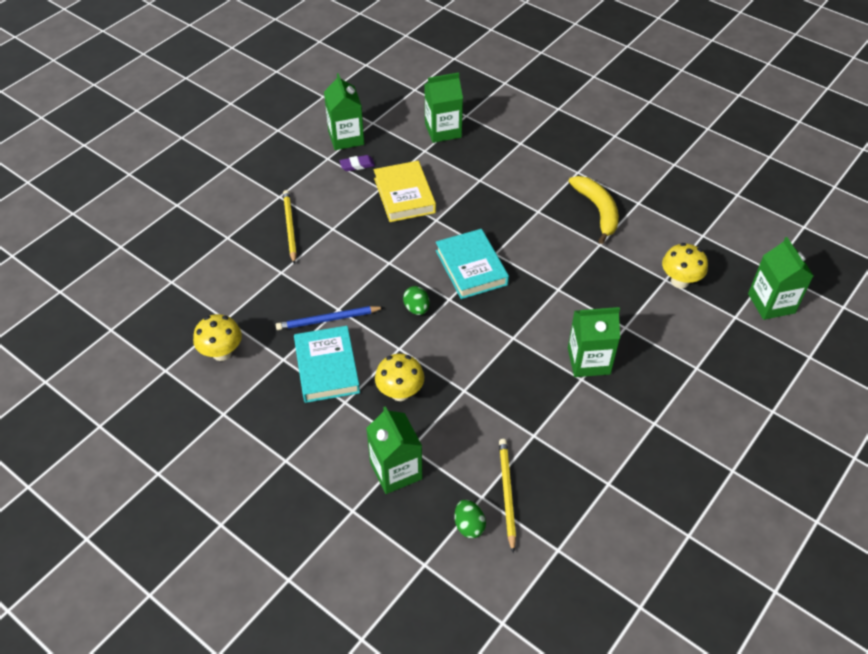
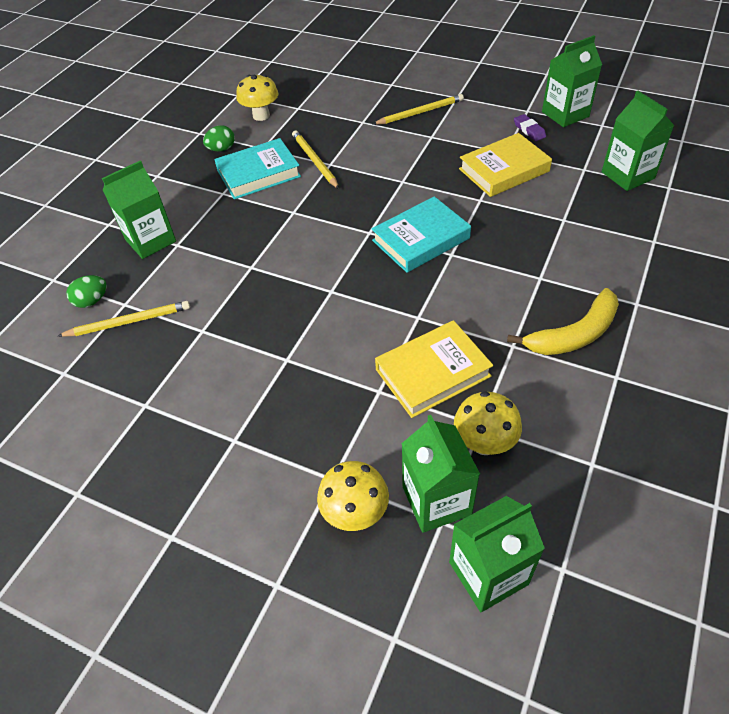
camera: 80 degrees right, 0 degrees up
(328, 320) = (315, 161): blue pencil -> yellow pencil
(400, 392) = (239, 224): yellow mushroom -> yellow mushroom (355, 513)
(416, 308) = (347, 212): green egg -> green egg (221, 149)
(588, 361) = (315, 362): green carton -> green carton (436, 500)
(615, 293) = (432, 373): none -> yellow book

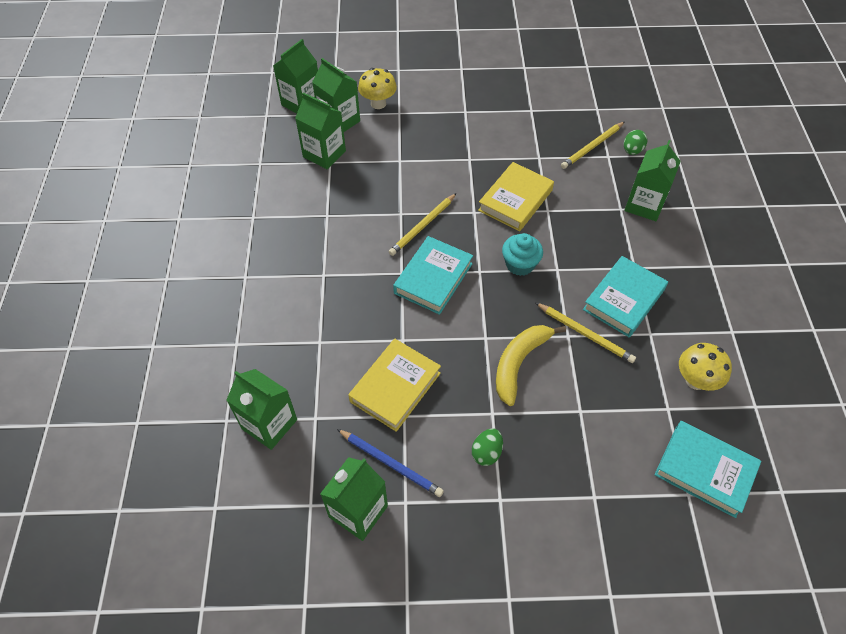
camera: 150 degrees right, 5 degrees up
(221, 149) = (687, 317): green egg -> green egg (486, 452)
(307, 78) = (704, 471): none -> turquoise book
(325, 226) = (520, 264): none -> turquoise cupcake
(420, 112) = (527, 451): yellow pencil -> yellow pencil (423, 226)
(432, 373) = (372, 181): yellow book -> yellow book (515, 200)
(484, 443) = (324, 154): yellow mushroom -> green carton
(529, 130) = (391, 463): purple eraser -> blue pencil
(574, 334) = (287, 236): yellow banana -> yellow banana (519, 363)

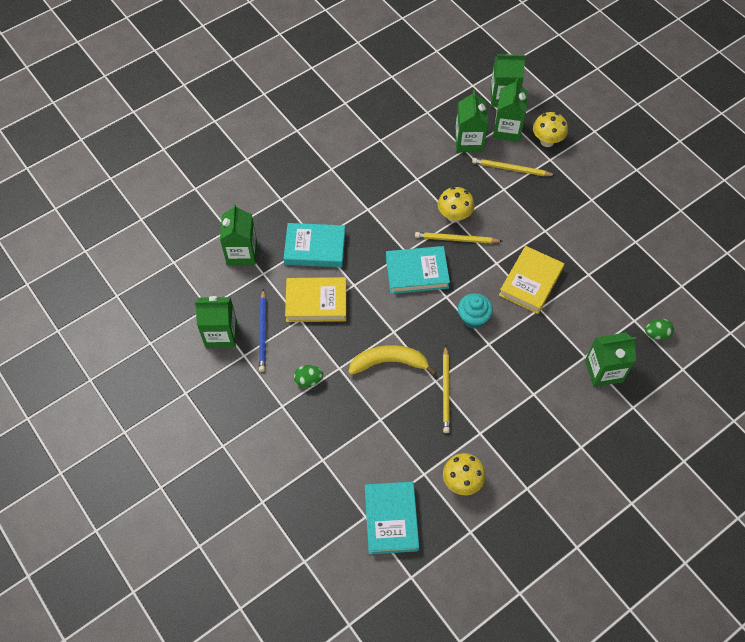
camera: 55 degrees right, 5 degrees up
(395, 212) = (454, 216): none -> yellow mushroom
(515, 200) = (530, 282): yellow book -> yellow book turned 60 degrees counterclockwise
(592, 147) = (634, 304): yellow pencil -> yellow pencil (511, 169)
(623, 300) = (497, 401): turquoise book -> turquoise book (315, 248)

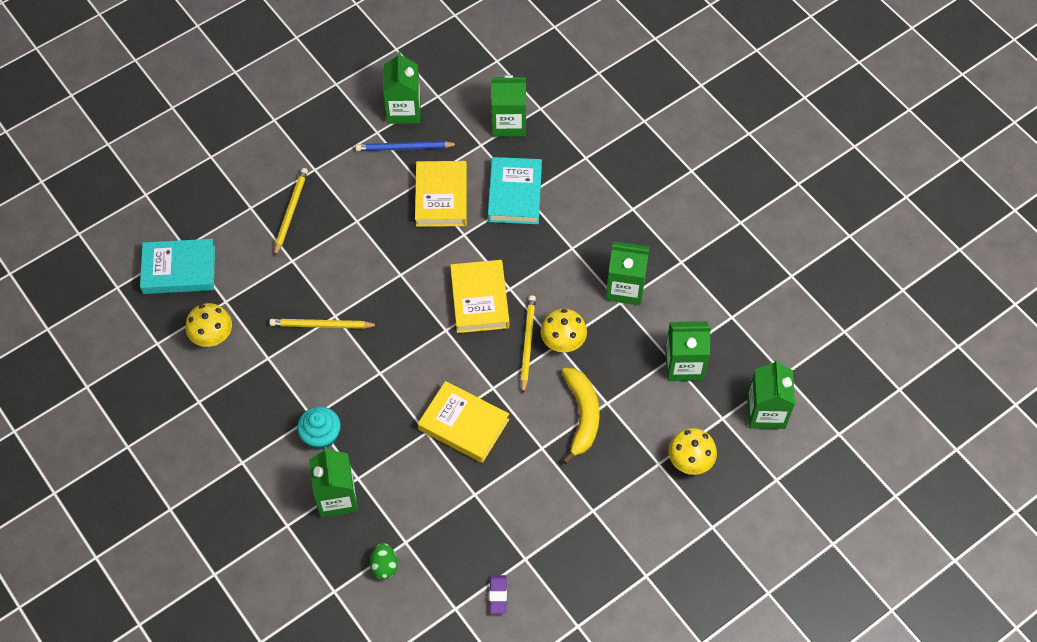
camera: 90 degrees right, 0 degrees up
(308, 380) = (343, 192): green egg -> none
(389, 362) = (360, 269): yellow banana -> yellow banana (582, 416)
(417, 272) = (479, 299): turquoise book -> yellow book
(473, 318) = (415, 357): turquoise cupcake -> turquoise cupcake (321, 436)
(507, 130) = (707, 413): green carton -> green carton (625, 288)
(511, 169) = (640, 414): yellow pencil -> yellow pencil (290, 212)
(667, 258) = (498, 595): none -> purple eraser

